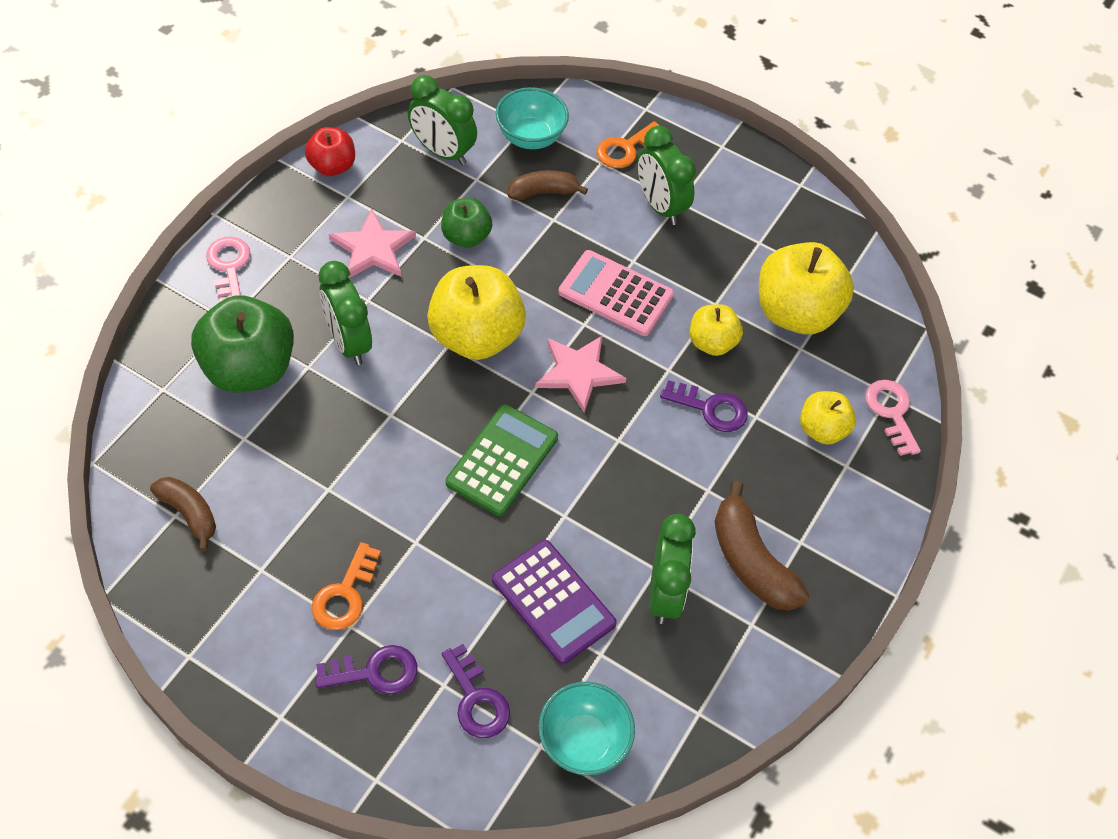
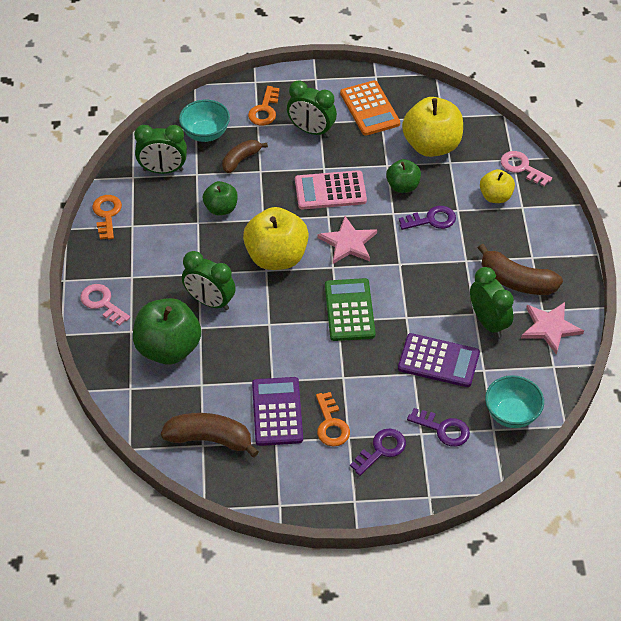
camera: 30 degrees left, 5 degrees down
(189, 514) = (210, 439): brown banana -> brown banana, size x1.56
(297, 533) = (277, 412): none -> purple calculator
(332, 166) = (107, 214): red apple -> orange key
(373, 248) = (175, 245): pink star -> pink star (550, 328)
(712, 343) = (403, 186): yellow apple -> green apple
(757, 220) = (369, 109): none -> orange calculator

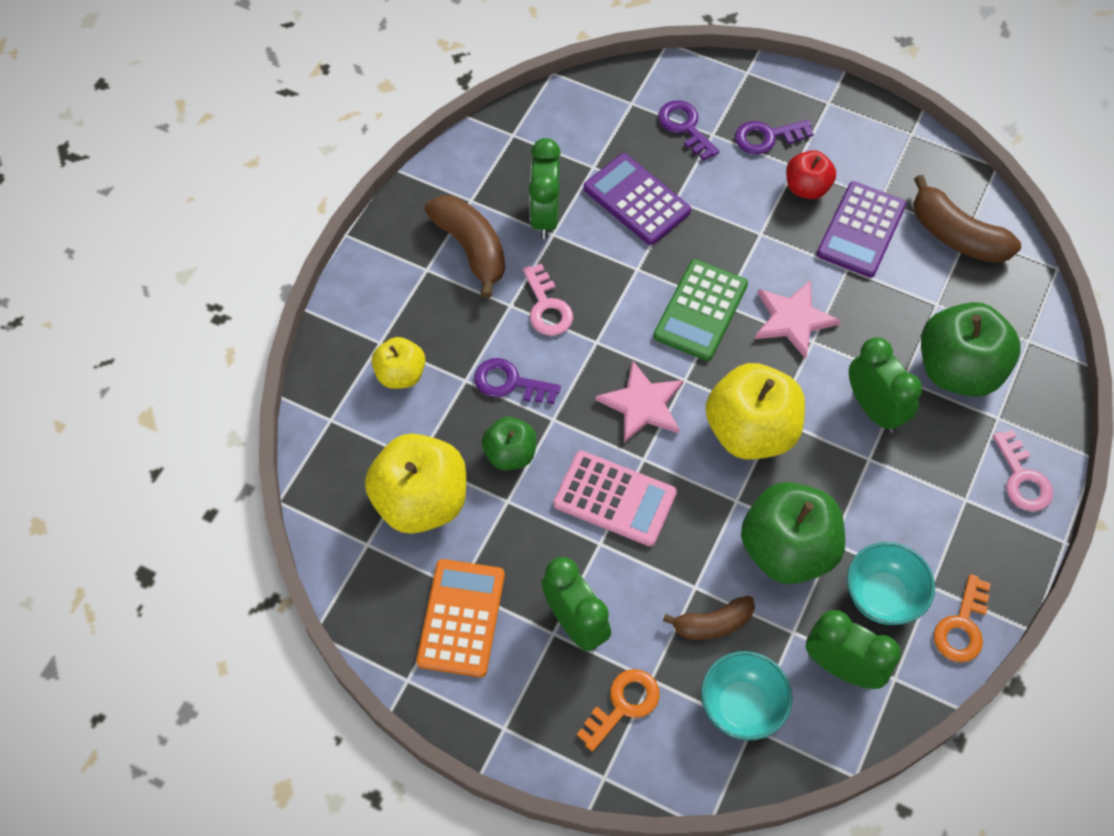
camera: 150 degrees left, 10 degrees up
(221, 208) = (787, 549): green apple -> green apple, size x1.79
(331, 425) = (807, 188): orange key -> red apple
(511, 414) = (599, 108): turquoise bowl -> turquoise bowl (882, 596)
(521, 167) = (330, 400): pink key -> pink key (547, 307)
(550, 328) = (480, 176): pink star -> pink star (793, 320)

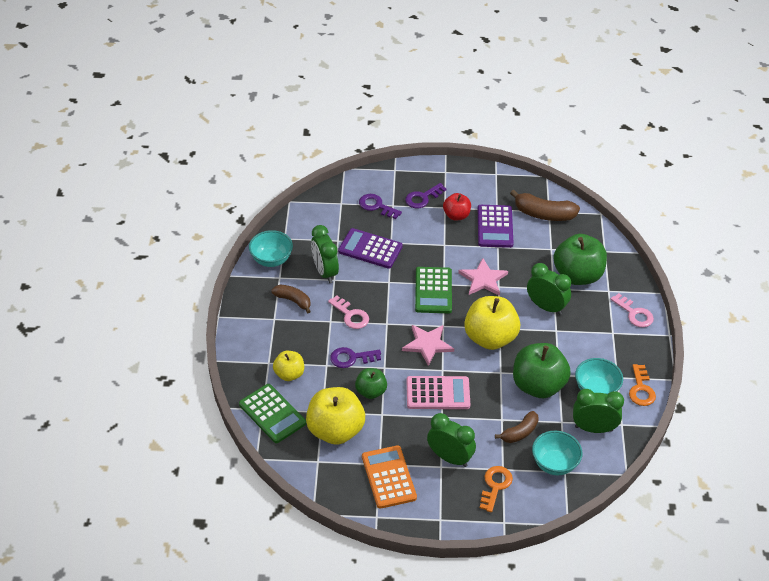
camera: 25 degrees left, 15 degrees down
(340, 433) = (272, 414): none -> green calculator
(471, 248) = (293, 301): brown banana -> brown banana, size x0.64
(474, 165) = (271, 260): none -> turquoise bowl

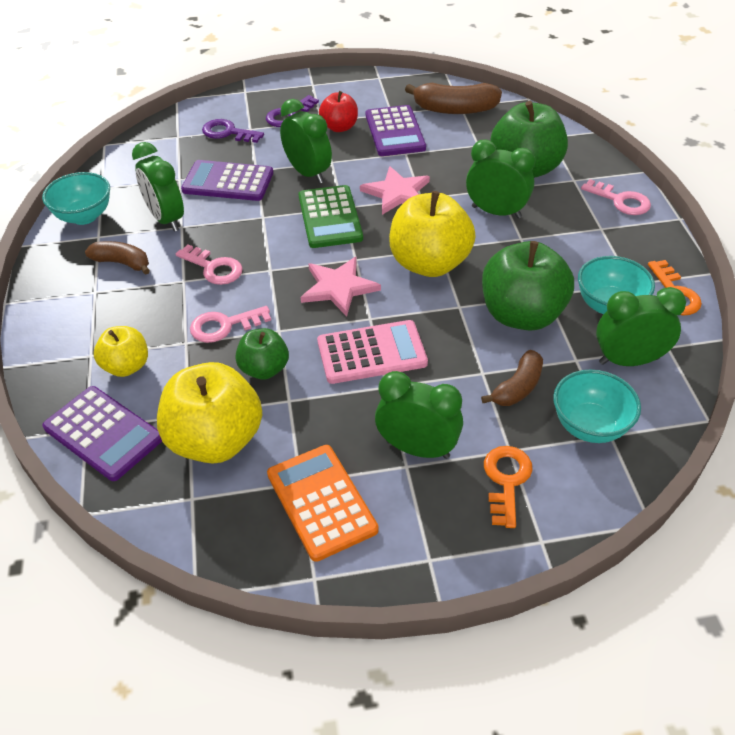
camera: 10 degrees left, 0 degrees up
(272, 414) = (103, 433): green calculator -> purple calculator
(351, 358) = (224, 326): purple key -> pink key
(426, 252) = (308, 173): none -> green clock

